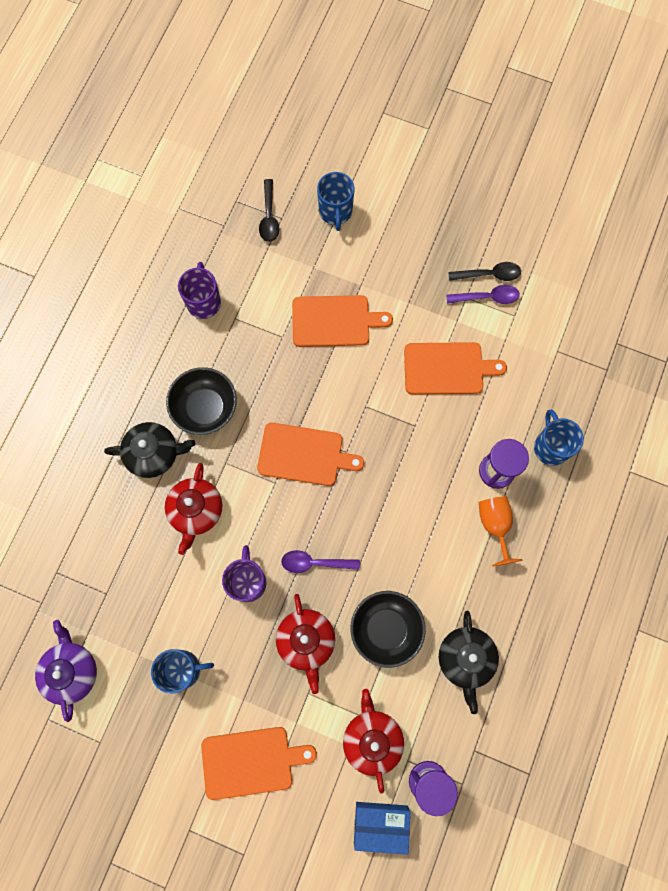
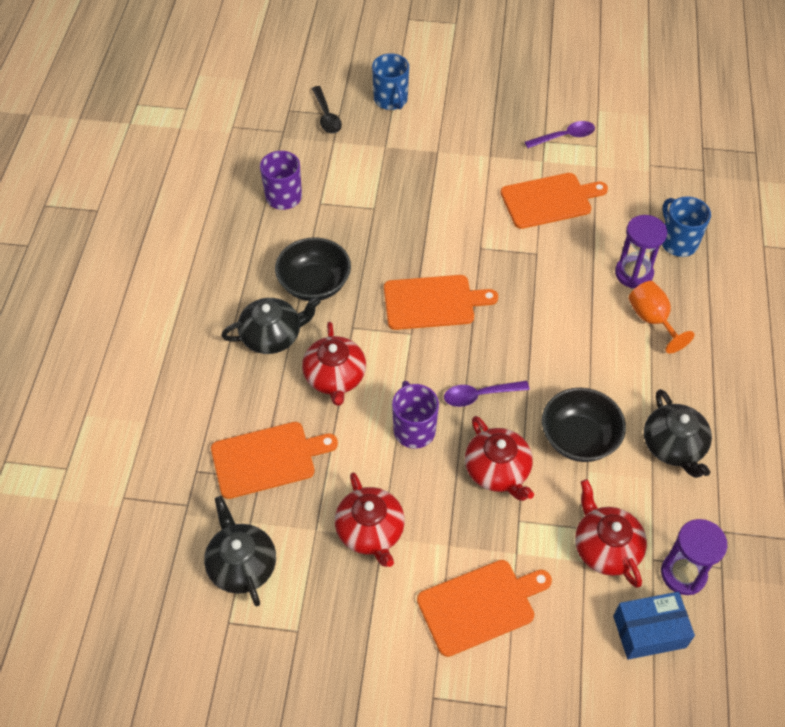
camera: 15 degrees left, 20 degrees down
(71, 671) = (242, 564): purple teapot -> black teapot
(183, 669) = (370, 531): blue mug -> red teapot
(334, 321) = (422, 185): orange cutting board -> orange cutting board (267, 459)
(489, 274) = (558, 119): black spoon -> none

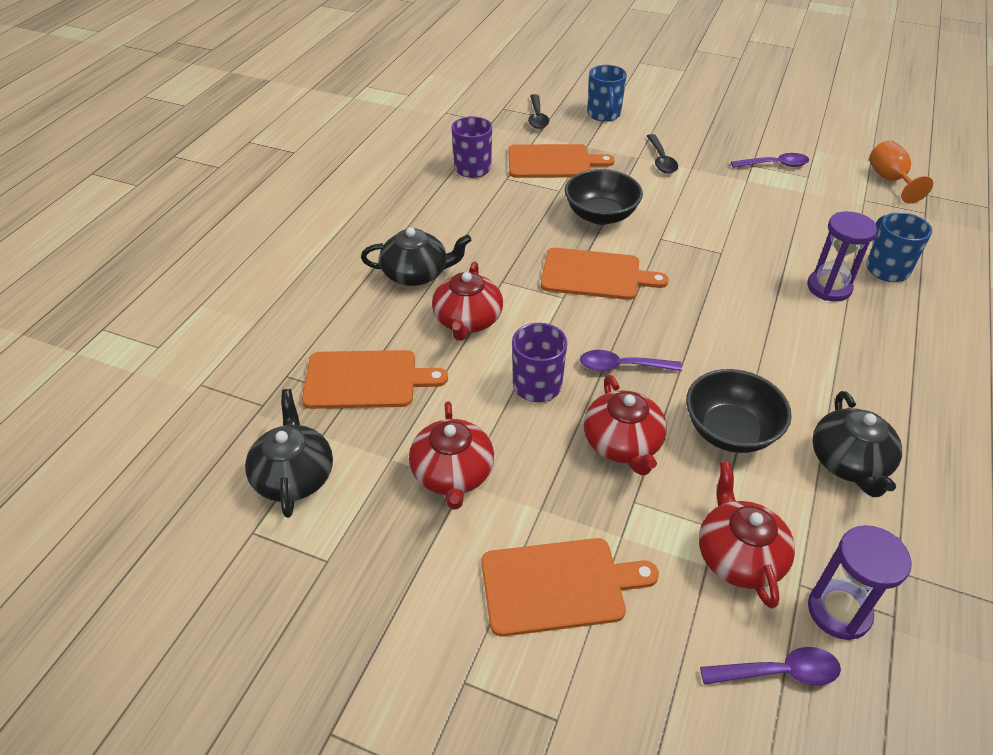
camera: 15 degrees right, 10 degrees down
(314, 284) = (476, 239): black bowl -> black bowl (600, 215)
(459, 151) = (661, 160): none -> black spoon
(549, 200) = (746, 211): orange cutting board -> orange cutting board (553, 162)
(649, 631) = (778, 672): blue box -> purple spoon
(652, 320) = (843, 333): orange goblet -> orange goblet (890, 180)

